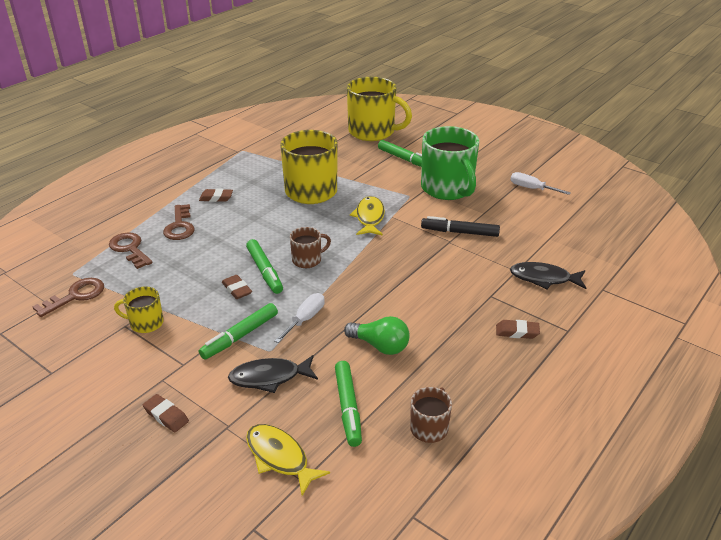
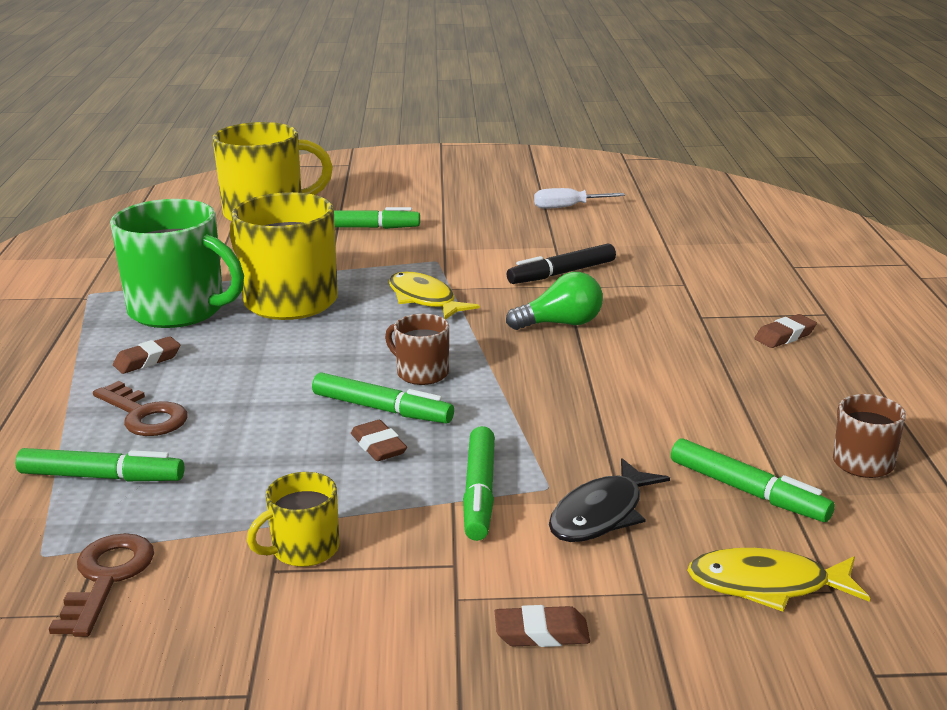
camera: 40 degrees left, 10 degrees down
(130, 249) = (101, 477): brown key -> green marker
(237, 290) = (378, 446): brown eraser -> brown eraser turned 45 degrees clockwise
(305, 319) = (533, 433): white screwdriver -> none
(307, 260) = (421, 373): brown mug -> brown mug turned 75 degrees counterclockwise
(380, 346) = (672, 415): green light bulb -> green light bulb (561, 324)
(447, 189) = (471, 238): green mug -> green mug (179, 310)
(543, 278) = (724, 280): black fish -> none

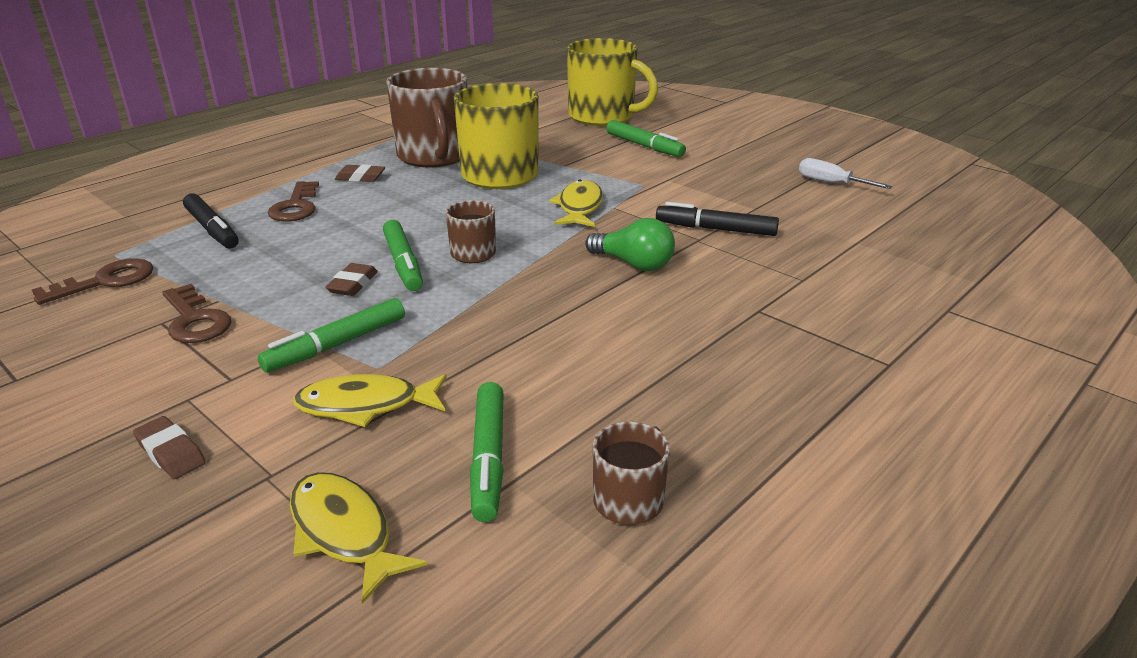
camera: 45 degrees right, 5 degrees up
(101, 477) = (212, 229): green marker -> black marker
(179, 310) = (434, 156): green mug -> brown mug
(304, 549) = (195, 320): yellow mug -> brown key
(601, 514) = (365, 405): black fish -> yellow fish
(784, 336) = (800, 362): brown eraser -> none

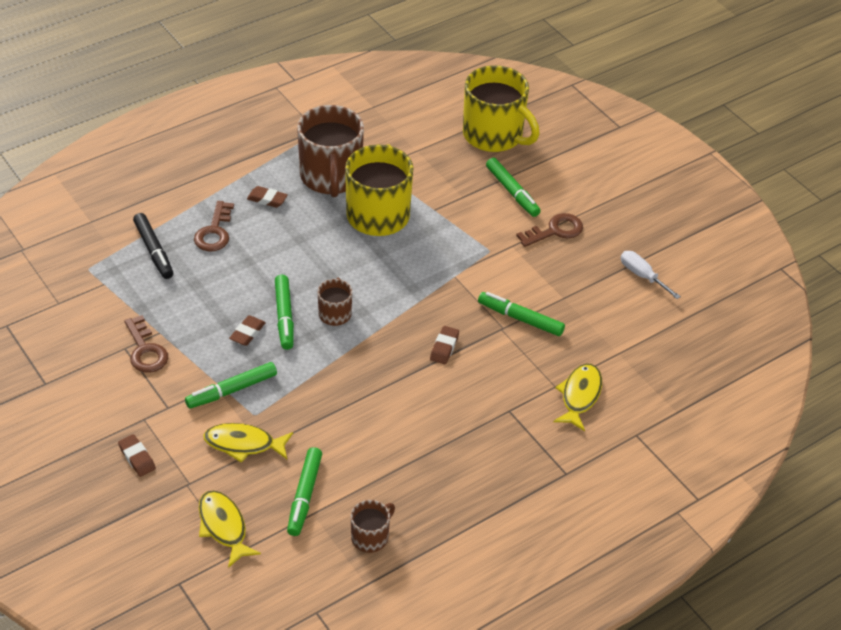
camera: 10 degrees right, 15 degrees up
(105, 281) = (86, 299): brown key -> brown key (555, 231)
(579, 207) = (428, 271): yellow fish -> yellow fish (579, 396)
(634, 264) = (444, 347): green light bulb -> brown eraser
(716, 229) = (520, 319): black marker -> green marker

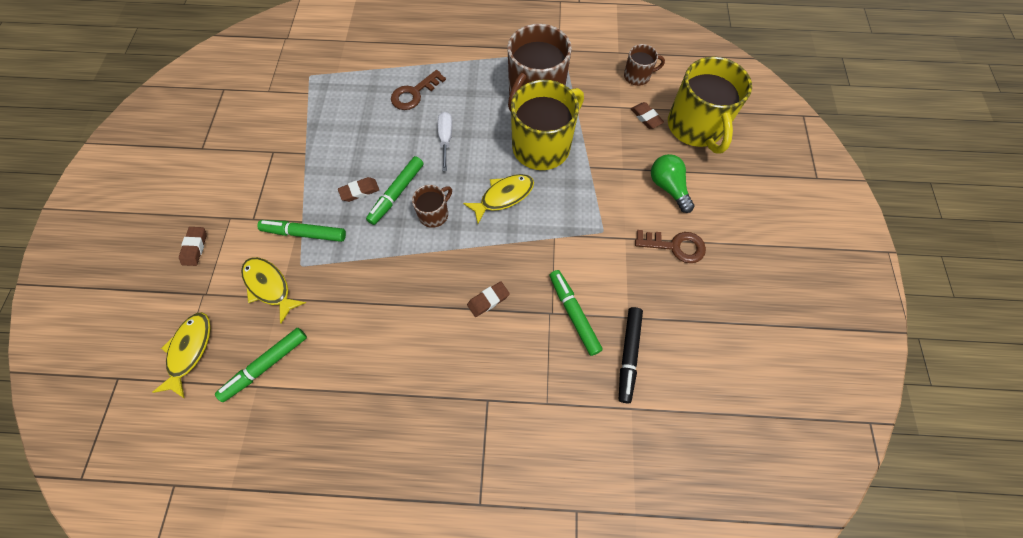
camera: 40 degrees right, 20 degrees up
(145, 350) = (283, 162): brown key -> none
(154, 250) = (362, 85): black marker -> black marker (628, 355)
(267, 199) = (473, 88): brown eraser -> brown eraser (646, 117)
(370, 537) = (274, 444): brown mug -> brown mug (637, 76)
(512, 192) = (668, 187): green marker -> green light bulb
(579, 396) = (559, 429): yellow fish -> yellow fish (503, 196)
(642, 276) = (719, 341): white screwdriver -> white screwdriver (445, 139)

